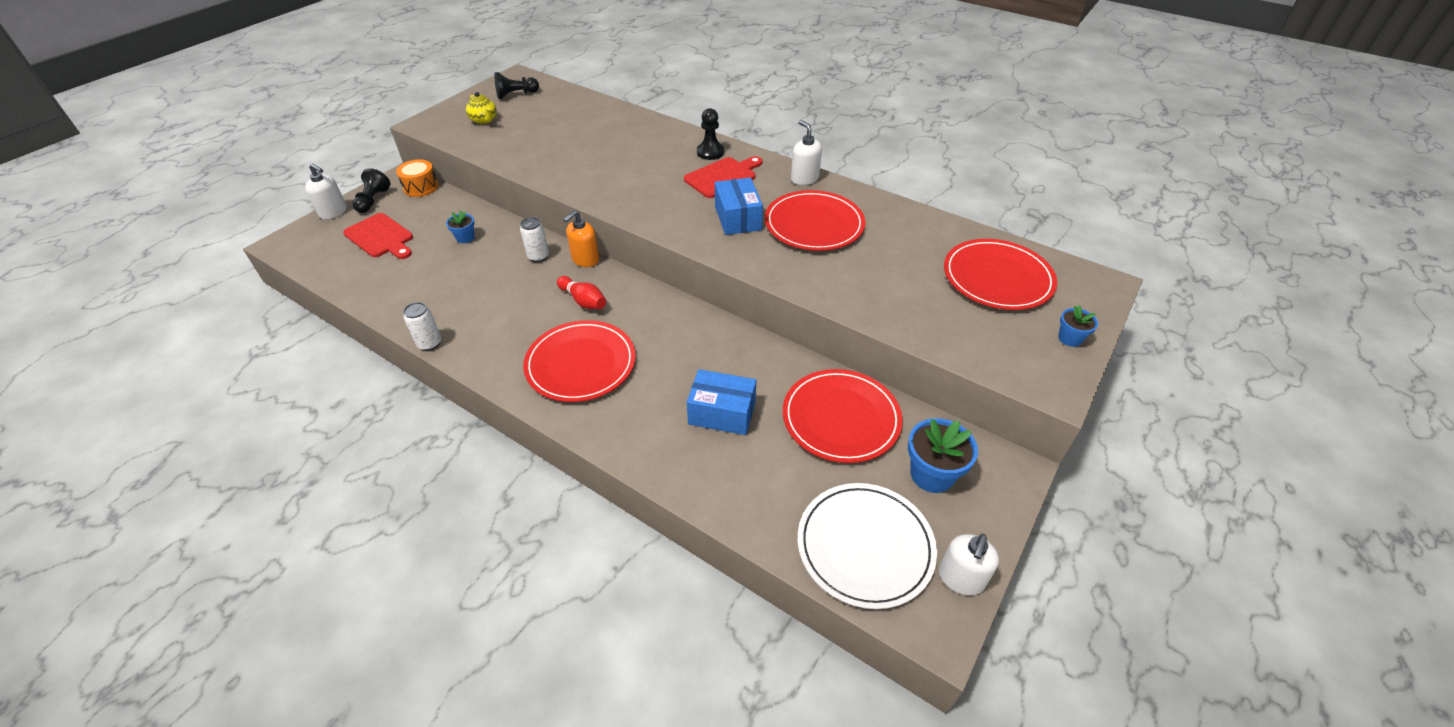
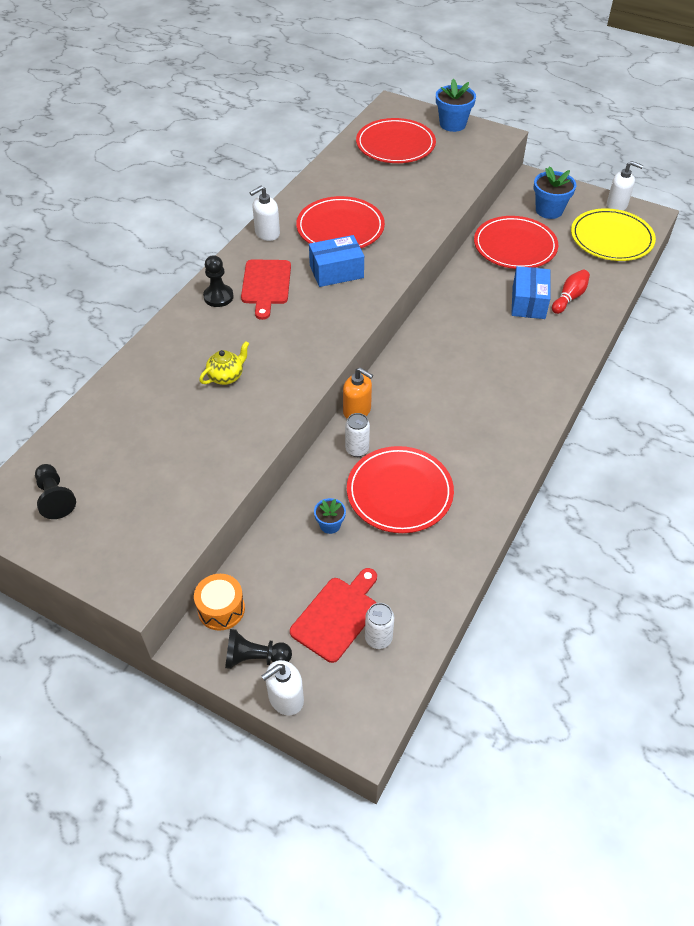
camera: 95 degrees left, 5 degrees up
(333, 212) = (285, 698): white soap dispenser -> white soap dispenser turned 150 degrees counterclockwise
(429, 343) = (504, 505): white can -> white can (378, 638)
(484, 120) = (130, 516): yellow teapot -> yellow teapot (226, 376)
(581, 364) = (501, 389): red plate -> red plate (399, 492)
(583, 301) = (420, 401): red bowling pin -> red bowling pin (569, 298)
(723, 177) = (266, 285): red cutting board -> red cutting board turned 135 degrees counterclockwise
(865, 546) = (611, 238): white plate -> yellow plate
(1070, 338) = (452, 124): blue flower pot -> blue flower pot, size x1.78

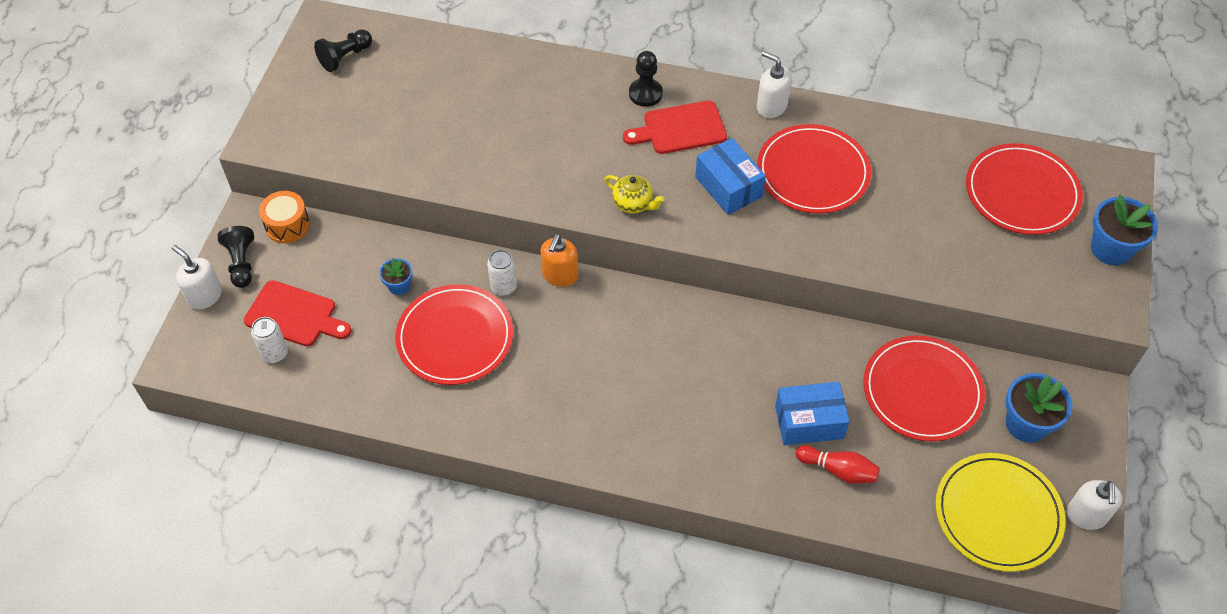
camera: 75 degrees right, 5 degrees up
(226, 376) = (527, 133): yellow teapot -> yellow teapot (633, 204)

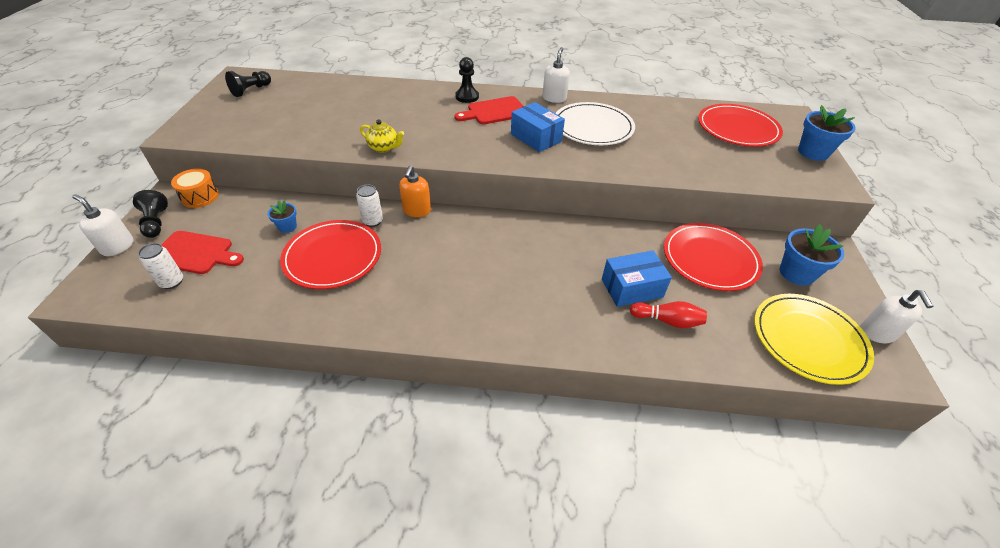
camera: 10 degrees left, 10 degrees down
(633, 204) = (468, 151): yellow teapot -> yellow teapot (384, 148)
(771, 106) = (554, 98): white soap dispenser -> white soap dispenser turned 75 degrees clockwise
(813, 172) = (593, 127): red plate -> white plate

